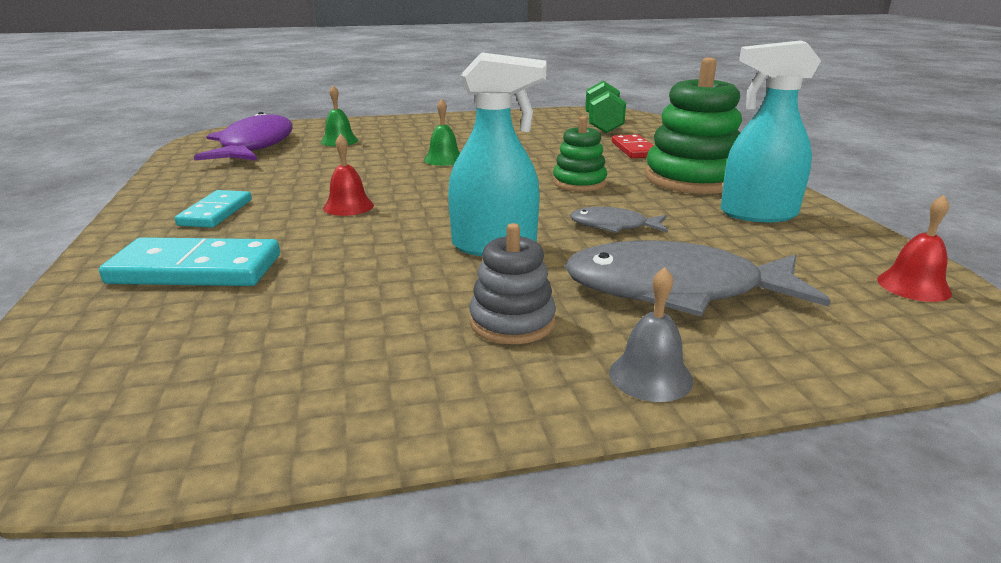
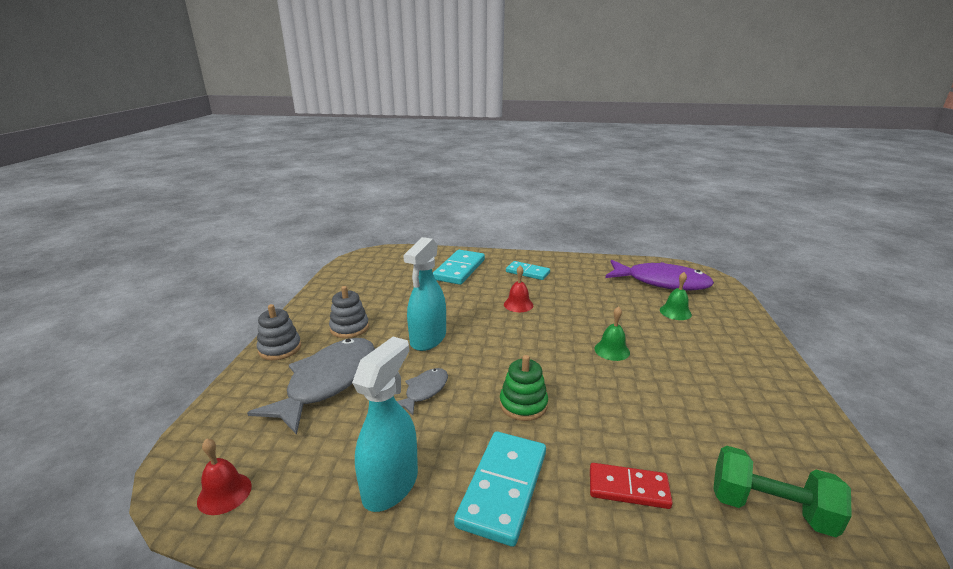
camera: 110 degrees right, 0 degrees up
(650, 376) = (280, 348): grey bell -> grey stacking toy
(692, 179) = (503, 488): green stacking toy -> turquoise domino

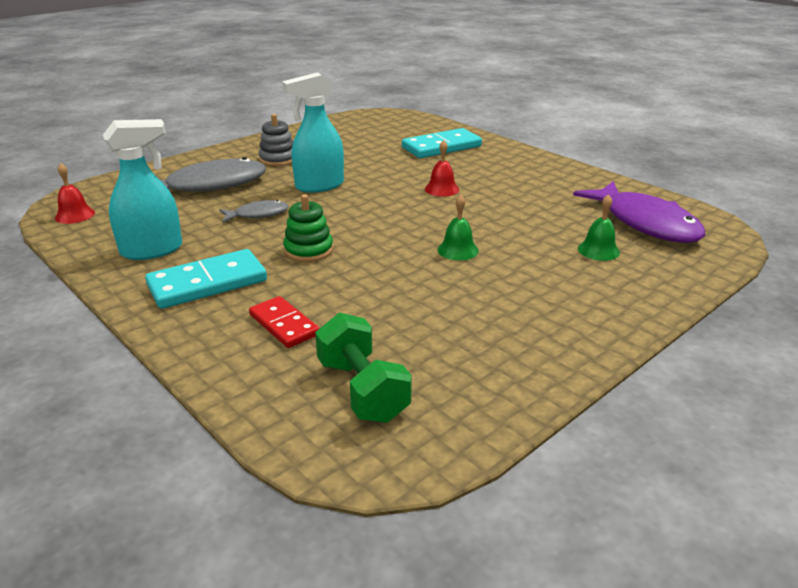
camera: 40 degrees right, 5 degrees up
(280, 348) = (214, 156): grey stacking toy -> none
(527, 272) = (505, 168): turquoise domino -> none

